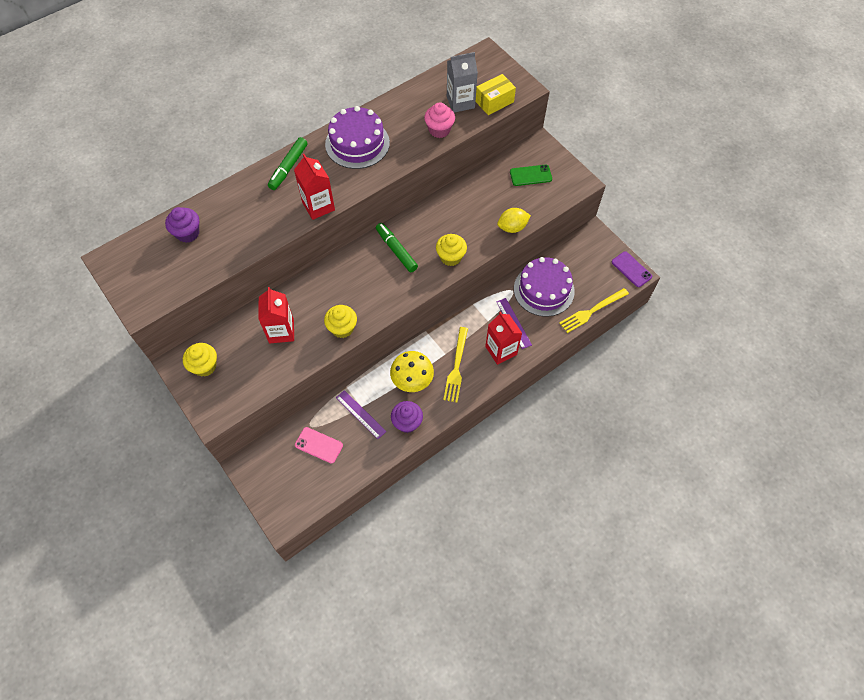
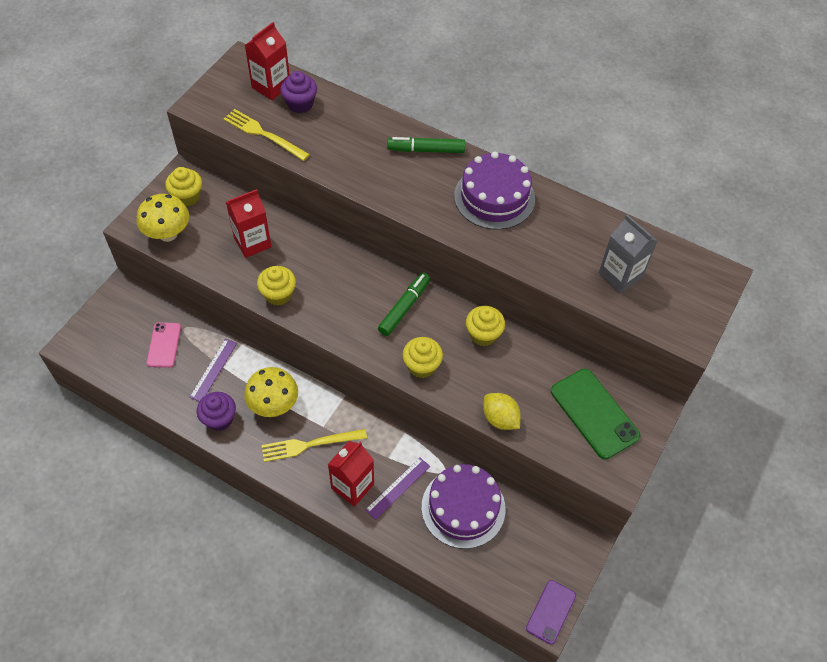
camera: 65 degrees right, 5 degrees down
(237, 392) = (168, 234): none -> yellow mushroom
(318, 206) = (387, 195): red carton -> red carton (271, 86)
(439, 130) = (562, 269): pink cupcake -> none
(442, 212) = (483, 334): none -> yellow cupcake
(494, 101) = (644, 311): yellow box -> none
(530, 175) = (594, 413): green phone -> green phone, size x1.63
(592, 311) = (459, 579): yellow fork -> yellow fork (264, 134)

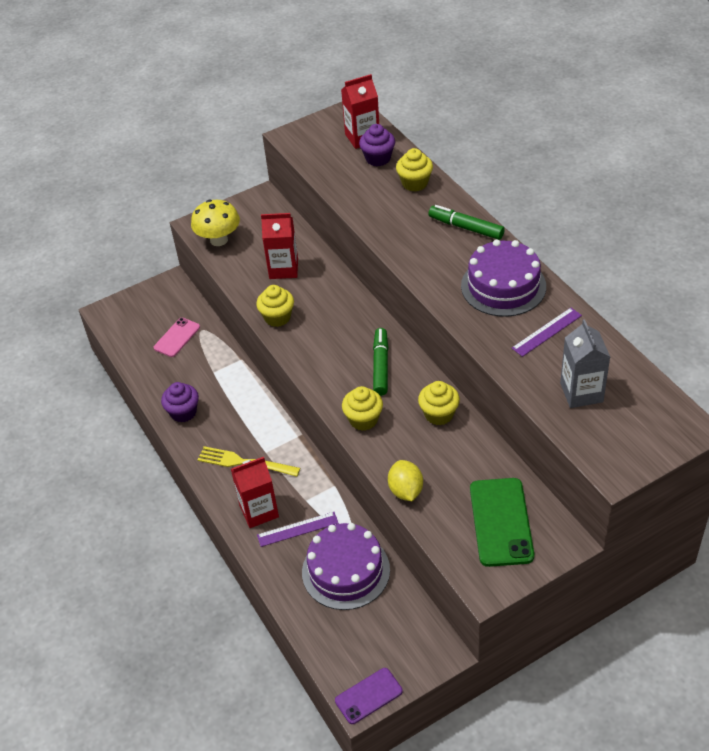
camera: 35 degrees right, 10 degrees down
(187, 196) = (253, 216): yellow cupcake -> yellow cupcake (415, 183)
(213, 370) = (204, 371): purple ruler -> purple ruler (546, 332)
(264, 134) = (329, 174): yellow fork -> none
(274, 405) = (235, 418): yellow mushroom -> none
(404, 307) = (381, 366): green marker -> green marker turned 60 degrees counterclockwise

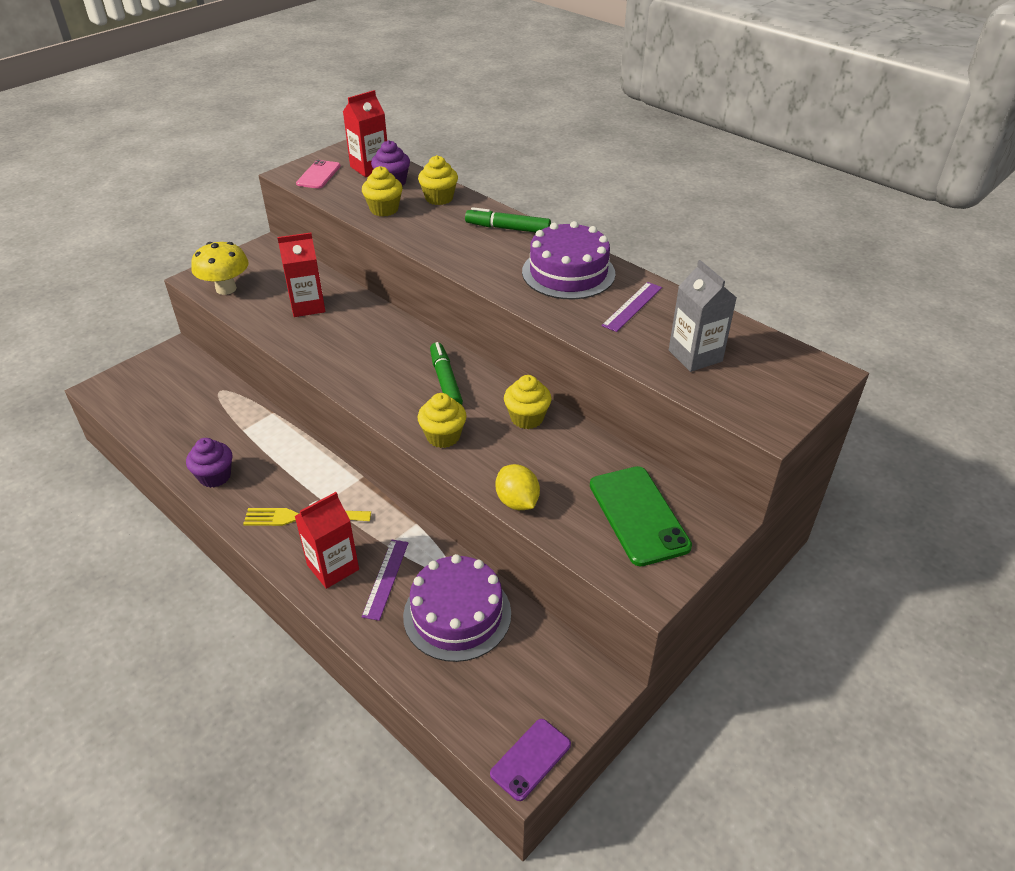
camera: 20 degrees left, 5 degrees down
(177, 337) = (191, 402): pink phone -> pink phone (318, 175)
(277, 317) = (313, 351): yellow cupcake -> yellow cupcake (384, 209)
(297, 529) = (385, 578): purple ruler -> purple ruler turned 45 degrees counterclockwise

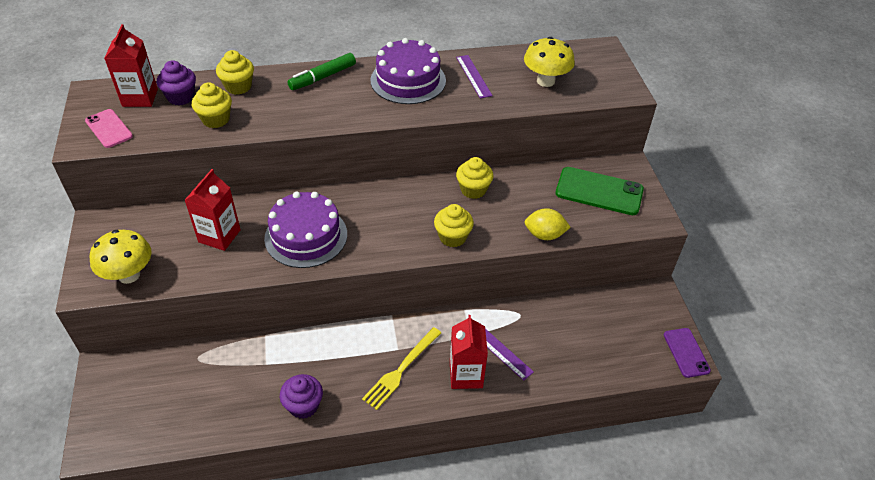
camera: 55 degrees left, 5 degrees up
(445, 381) = (397, 207): green marker -> none
(457, 614) = (559, 330): purple cake -> purple cake (306, 236)
(695, 356) = (545, 81): grey carton -> yellow mushroom

